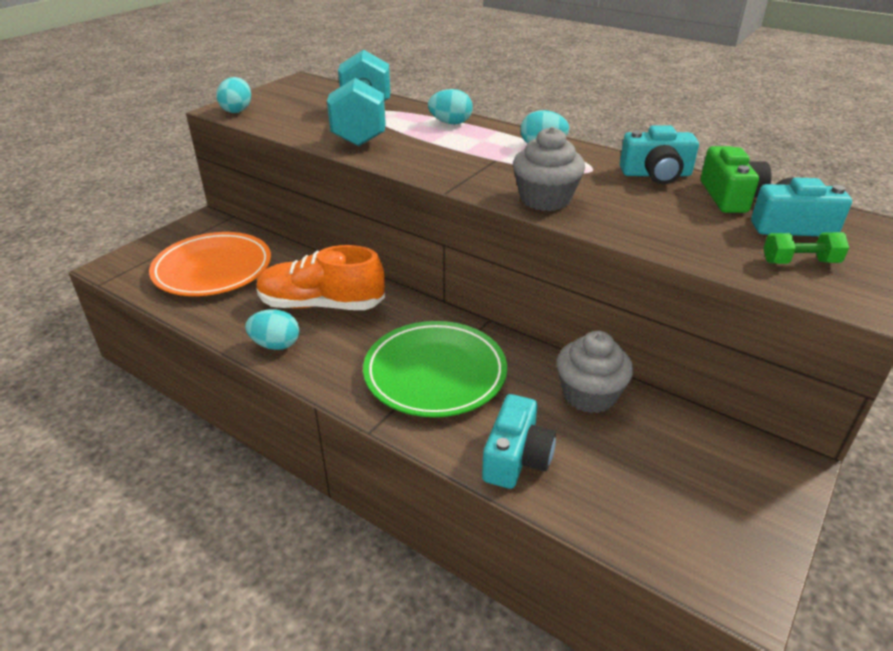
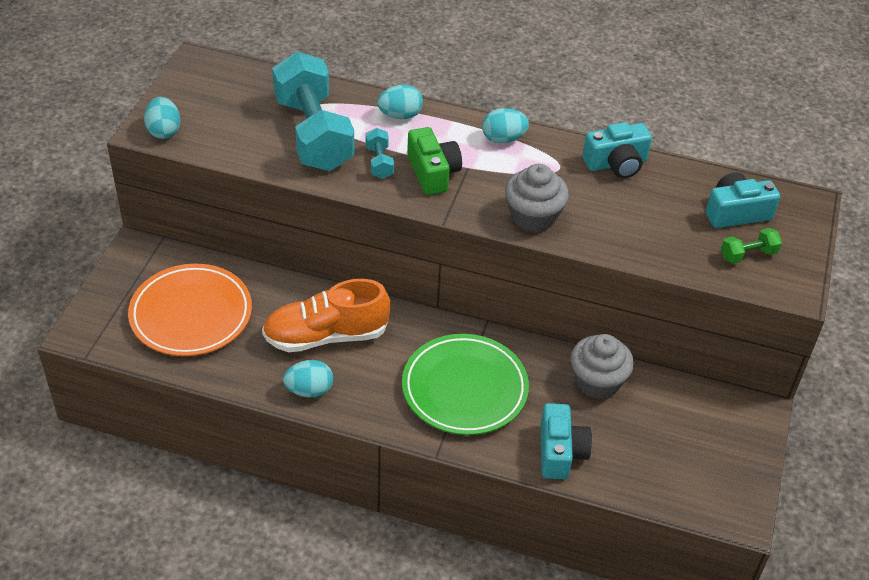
camera: 20 degrees left, 10 degrees up
(410, 147) = (379, 162): none -> turquoise dumbbell
(730, 197) = (683, 184): green camera -> green camera (433, 172)

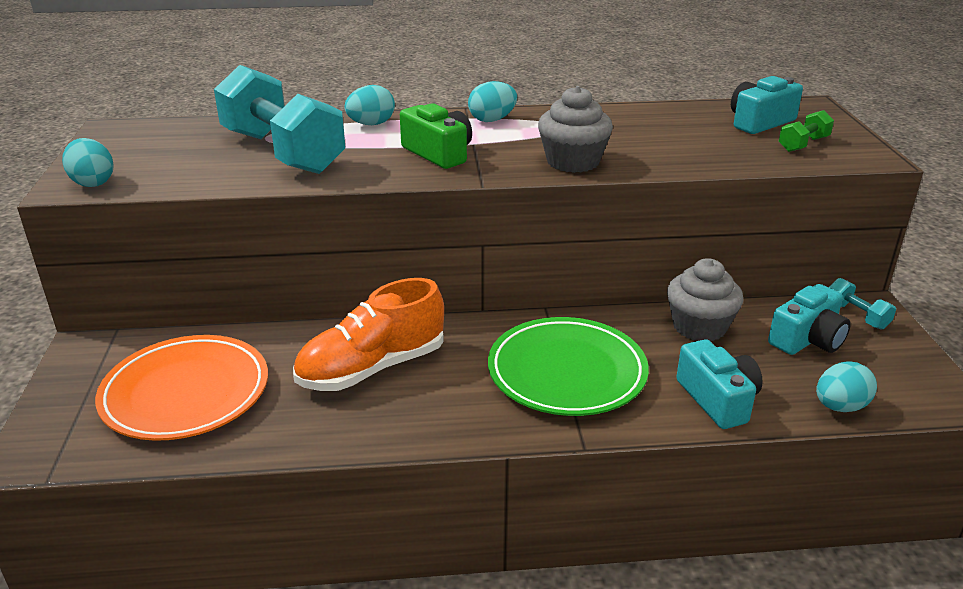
camera: 20 degrees left, 15 degrees down
(309, 390) = (383, 427): turquoise egg -> turquoise egg (840, 407)
(379, 162) = (373, 157): turquoise dumbbell -> turquoise dumbbell (856, 316)
(616, 163) = (617, 115): turquoise camera -> turquoise camera (807, 339)

